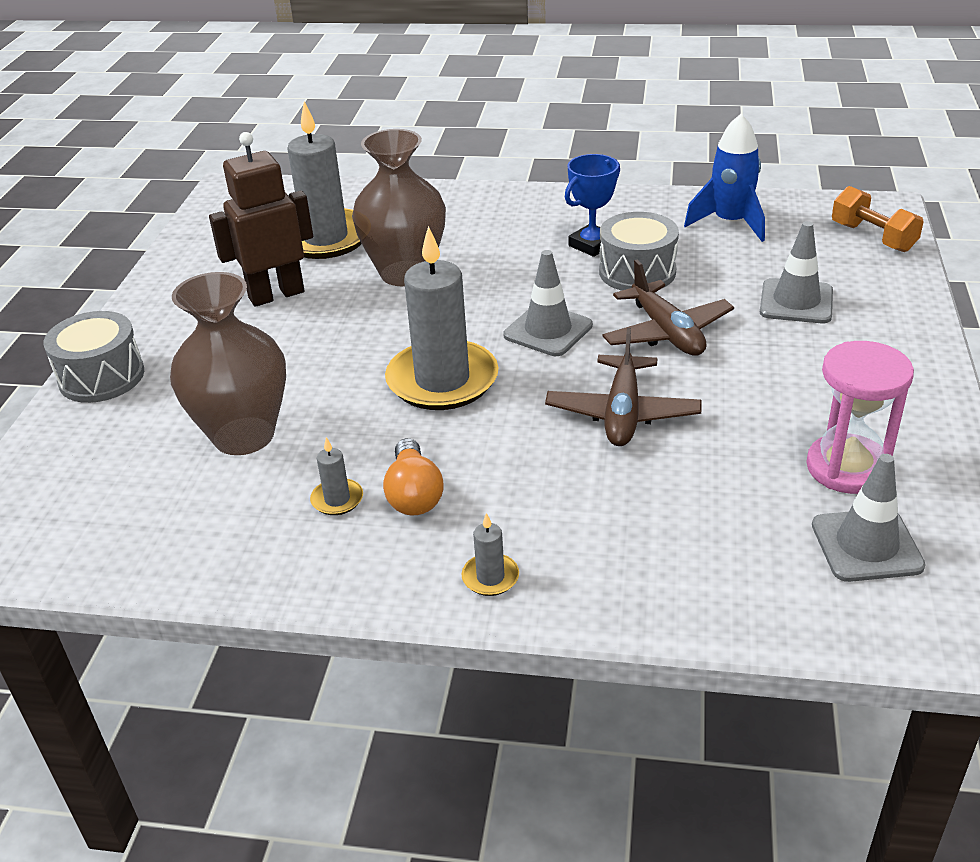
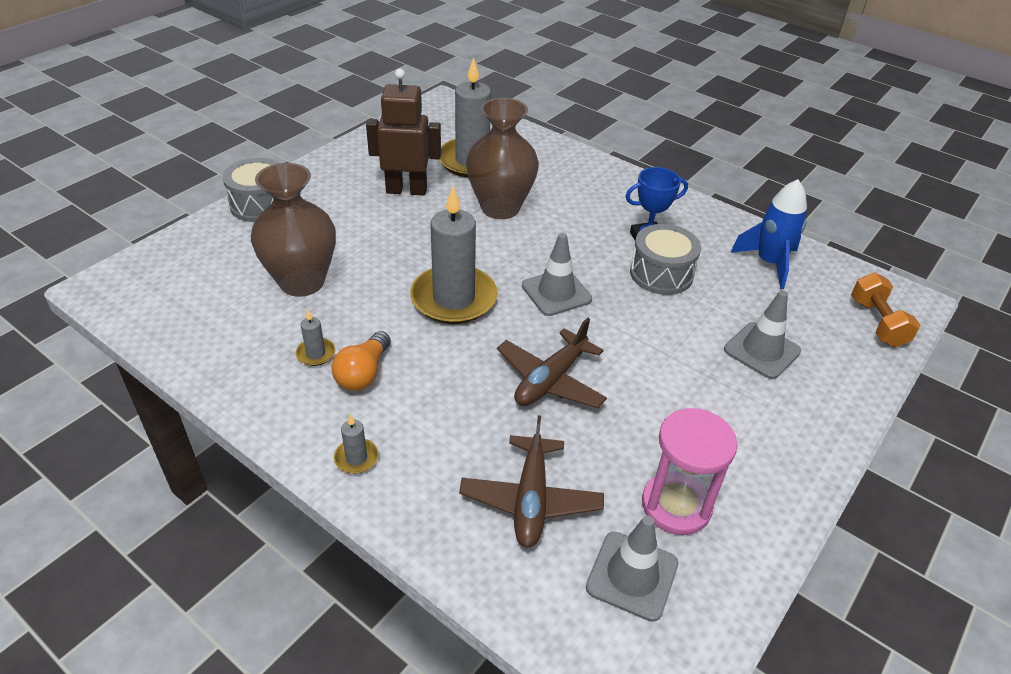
camera: 25 degrees right, 5 degrees up
(667, 332) = (639, 332): brown plane -> brown plane (531, 500)

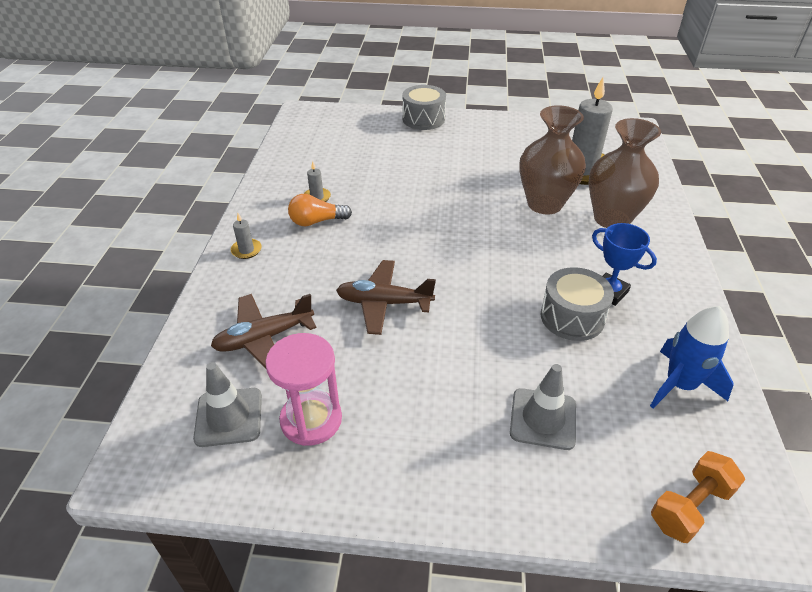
camera: 60 degrees right, 0 degrees up
(302, 282) = (372, 164): brown vase -> brown vase (612, 218)
(406, 190) = (508, 159): brown robot -> none
(454, 298) = (421, 226): grey candle -> none
(556, 292) = (481, 269): grey traffic cone -> none

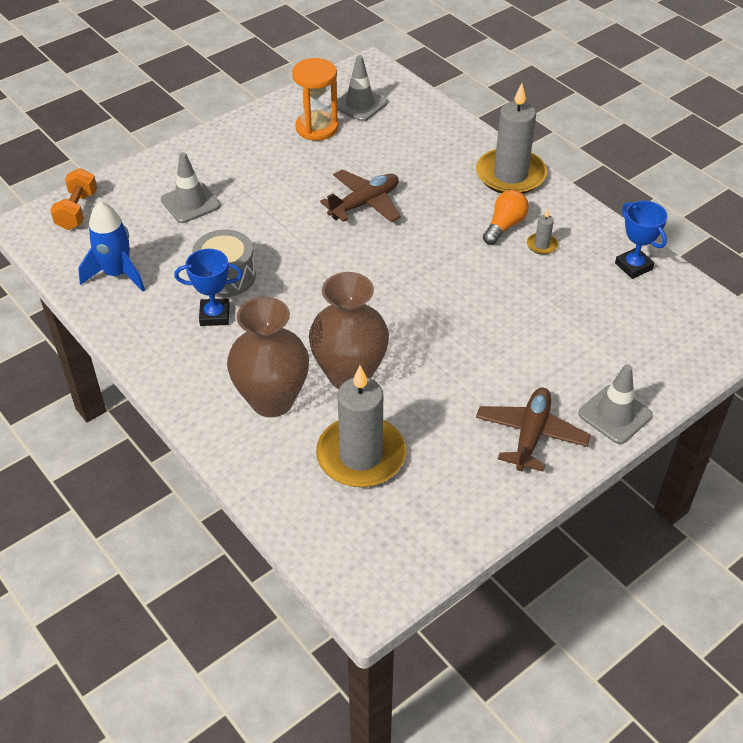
camera: 135 degrees right, 5 degrees up
(246, 250) = (510, 175): grey candle -> grey candle, size x2.41
(264, 338) = (404, 141): brown plane -> brown plane (531, 435)
(291, 158) = (633, 266): none -> blue trophy
(311, 420) = (317, 128): pink hourglass -> orange hourglass
(423, 119) = (615, 414): grey drum -> grey traffic cone

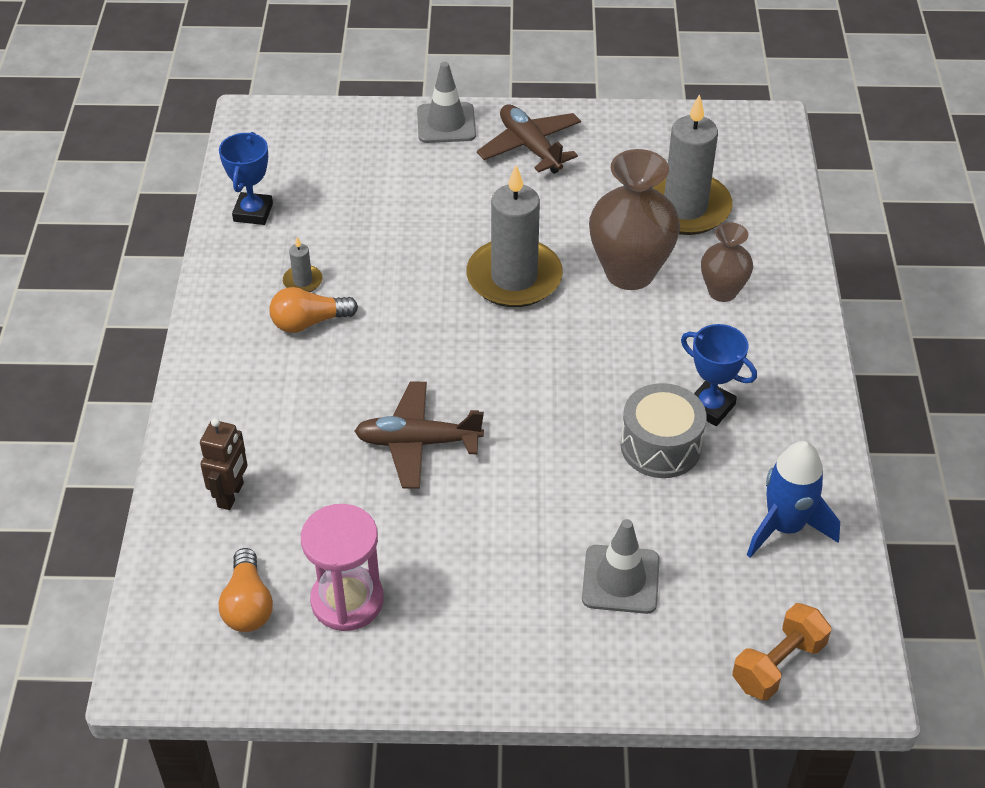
camera: 140 degrees left, 0 degrees up
(272, 400) = (722, 291): brown vase -> brown vase, size x0.57
(317, 128) = (347, 600): orange hourglass -> pink hourglass
(359, 104) = (248, 605): grey traffic cone -> orange light bulb
(426, 134) = (231, 495): none -> brown robot
(510, 175) = (219, 375): grey candle -> grey candle (514, 277)
(531, 435) = (530, 147): brown plane -> brown plane turned 90 degrees clockwise

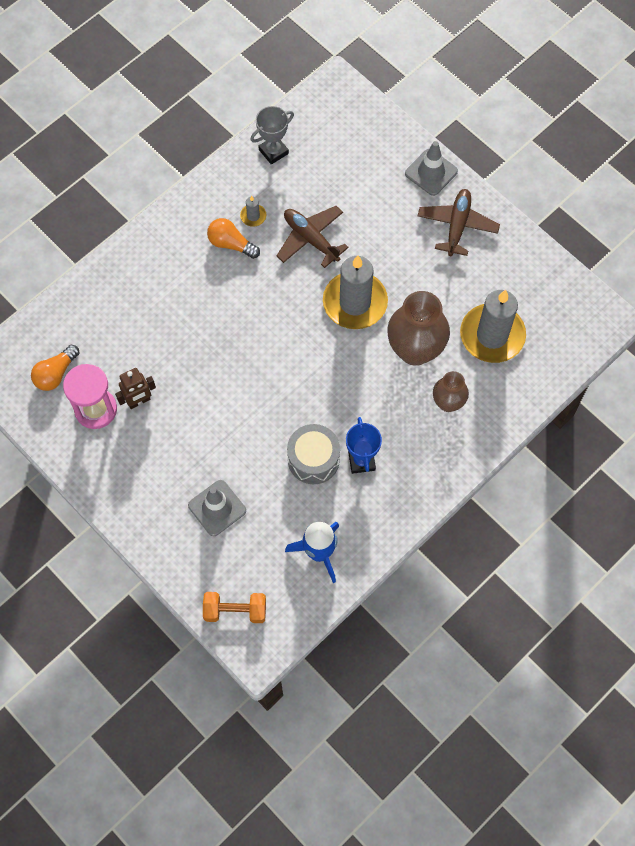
camera: 45 degrees right, 20 degrees up
(231, 495) = (103, 311): brown robot -> brown robot (139, 401)
(253, 212) = (273, 151): blue trophy -> grey trophy
(417, 442) = (208, 356): brown plane -> brown plane (311, 239)

